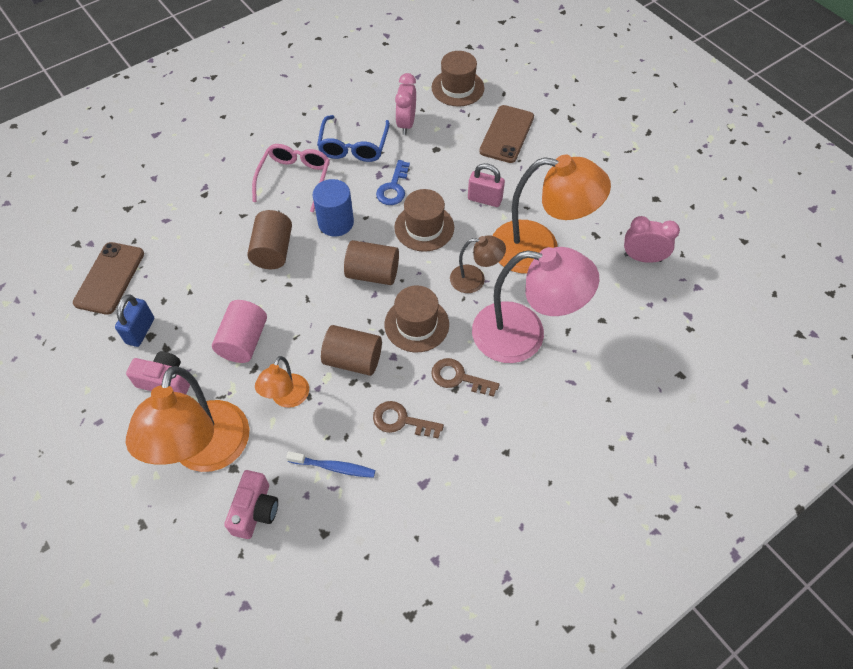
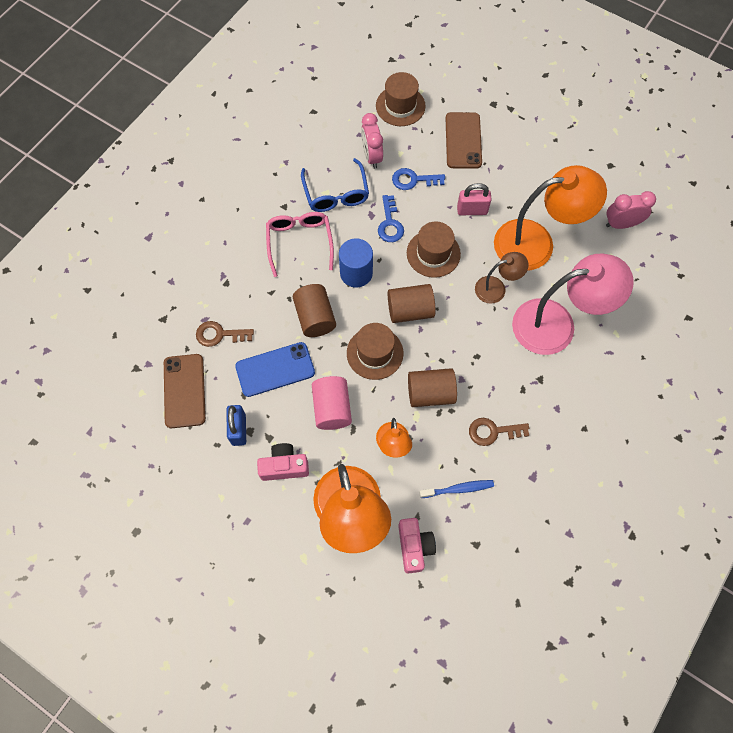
camera: 20 degrees left, 10 degrees up
(207, 286) = (275, 369): none -> blue phone
(416, 324) = (467, 344): brown hat -> brown hat (375, 353)
(437, 155) = (413, 180): none -> blue key
(458, 377) = (521, 379): brown key -> brown key (219, 334)

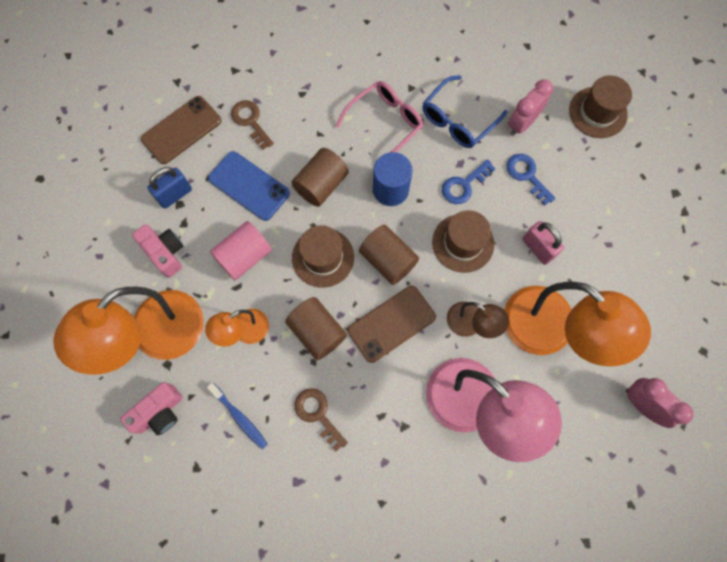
camera: 55 degrees right, 5 degrees up
(463, 140) = (608, 192): brown phone -> brown phone (391, 324)

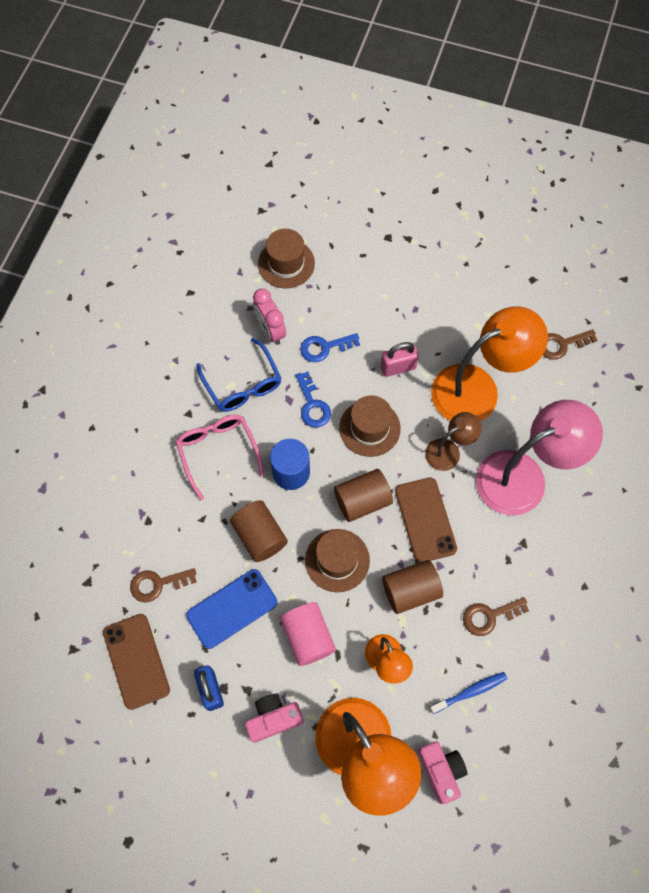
camera: 70 degrees left, 5 degrees down
(641, 404) = (561, 344): pink clock -> brown key

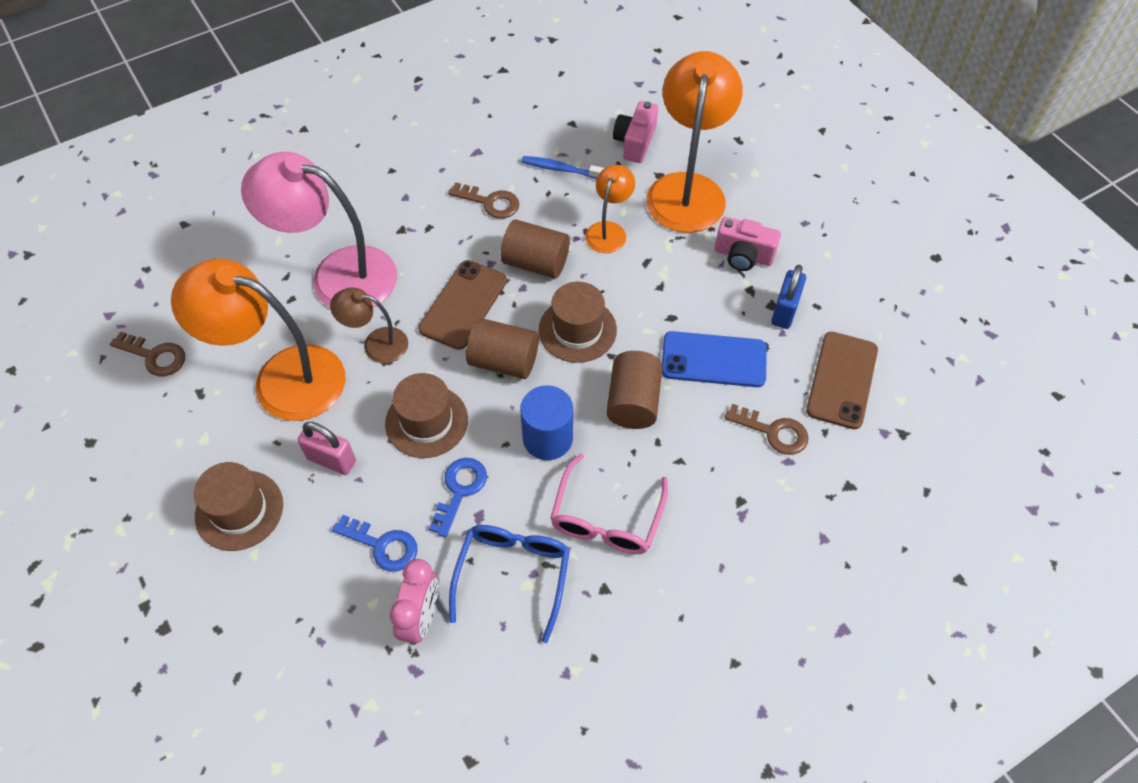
camera: 140 degrees left, 10 degrees down
(286, 263) = (314, 698): brown hat -> brown hat (239, 510)
(308, 637) = (661, 291): pink cylinder -> none

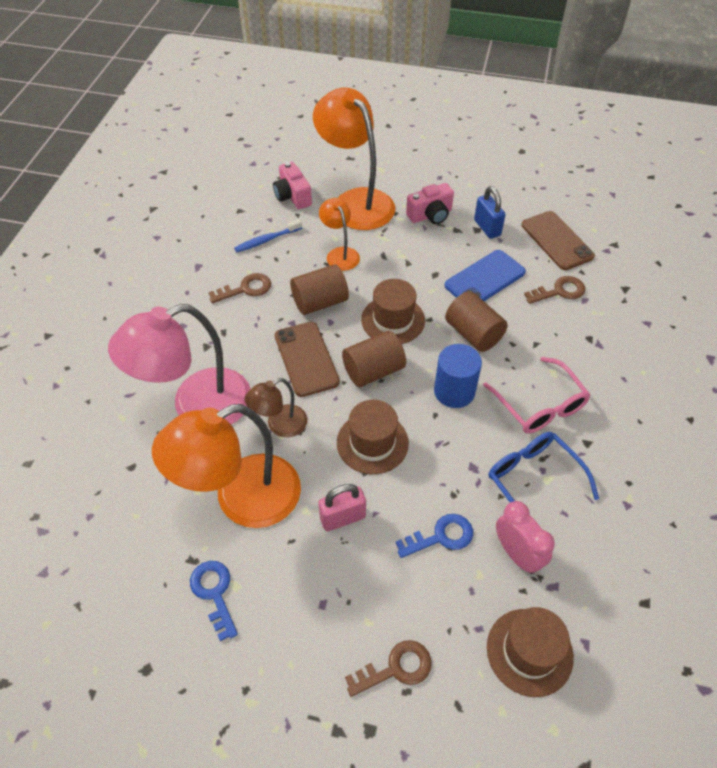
camera: 45 degrees left, 5 degrees down
(155, 356) = (122, 567): brown key -> brown key (396, 668)
(239, 510) = (322, 605): brown hat -> brown hat (529, 652)
(460, 490) = (443, 463): blue key -> blue key (214, 593)

